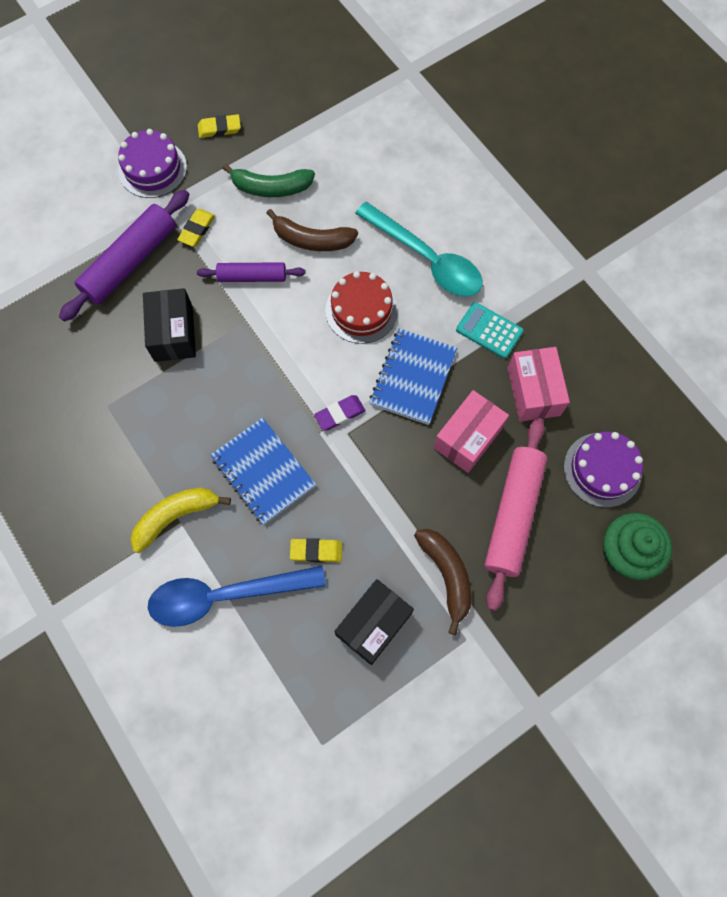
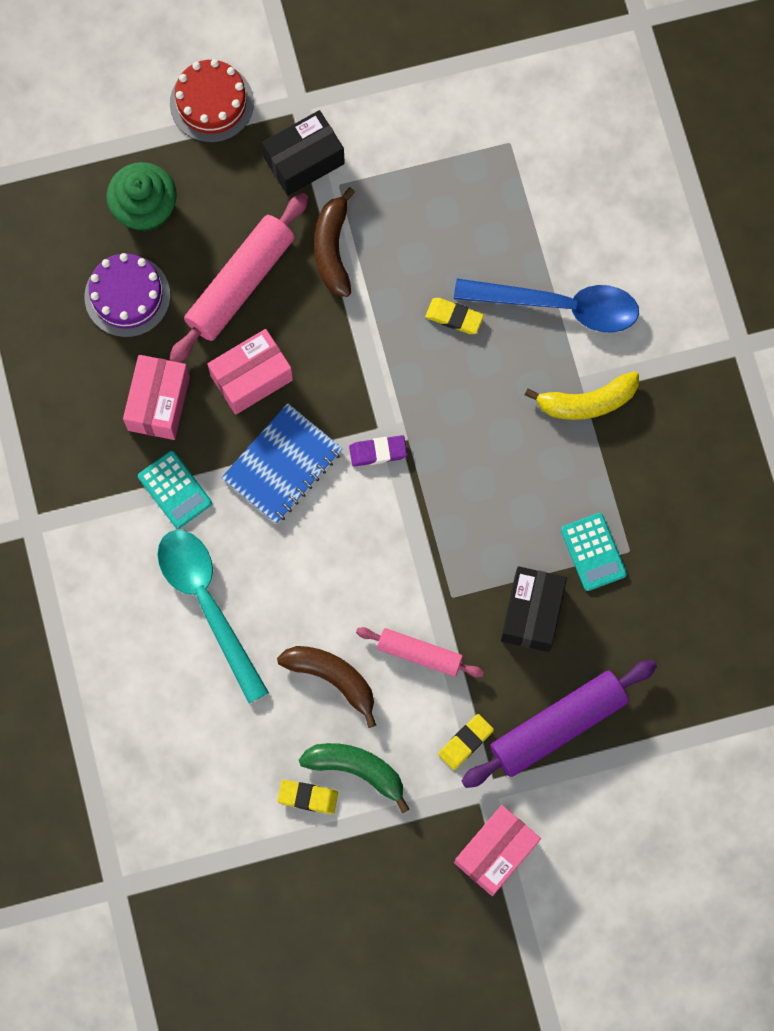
camera: 160 degrees left, 5 degrees up
(136, 395) = (593, 552): none -> turquoise calculator
(152, 168) = (495, 852): purple cake -> pink box
(219, 128) = (393, 884): yellow eraser -> yellow eraser (308, 797)
(252, 277) = (419, 654): purple rolling pin -> pink rolling pin
(263, 472) = (481, 417): blue notebook -> none
(361, 310) = (308, 566): red cake -> red cake (211, 103)
(373, 624) = (422, 229): black box -> black box (304, 161)

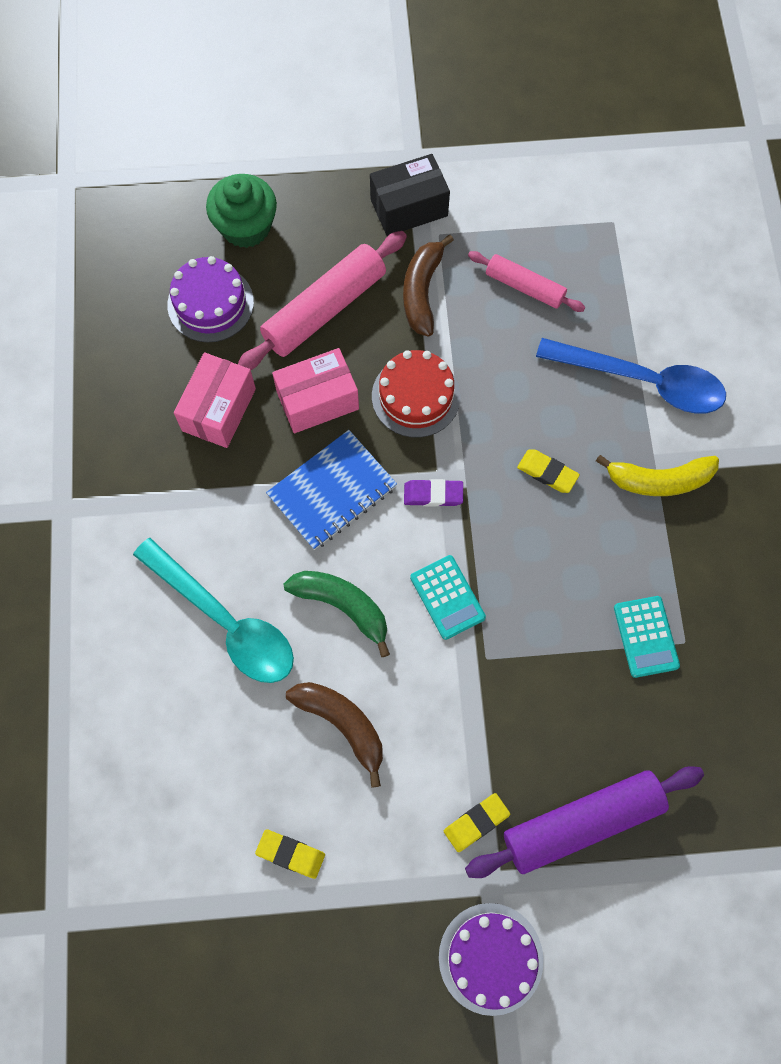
camera: 10 degrees right, 5 degrees down
(175, 490) = (216, 497): turquoise calculator -> turquoise calculator (447, 597)
(207, 604) = (225, 621): turquoise spoon -> turquoise spoon turned 150 degrees clockwise
(211, 103) = (330, 143): red cake -> red cake (416, 396)
(357, 769) = (350, 832): green banana -> green banana (343, 606)
(419, 654) = (441, 714): pink rolling pin -> pink rolling pin (525, 287)
(454, 317) = (533, 375): yellow eraser -> yellow eraser (547, 472)
(495, 852) = (490, 958): pink box -> purple cake
(532, 613) = (570, 691): black box -> none

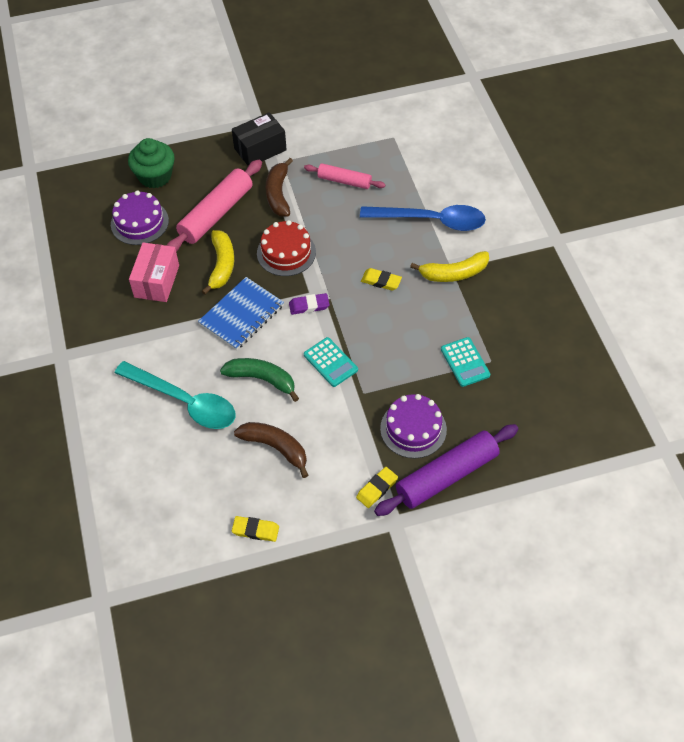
camera: 10 degrees left, 15 degrees down
(317, 400) = (222, 265): pink box -> yellow banana
(490, 958) = (403, 566): purple cake -> purple cake (413, 429)

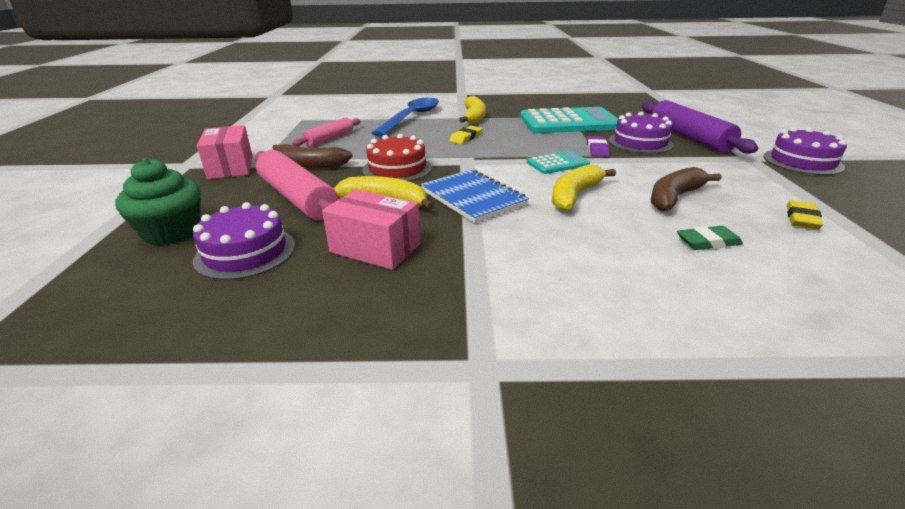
camera: 75 degrees left, 25 degrees down
(184, 401) = (606, 246): turquoise spoon -> none
(202, 461) = (708, 242): none -> green eraser
(260, 149) = (231, 167): black box -> pink box
(262, 379) = (574, 195): green banana -> yellow banana
(309, 306) = (478, 165): purple eraser -> purple eraser (597, 149)
(377, 488) = (713, 160): yellow eraser -> none
(396, 568) = (802, 161): none -> purple cake
(465, 362) = (568, 122): turquoise calculator -> turquoise calculator, size x2.04

